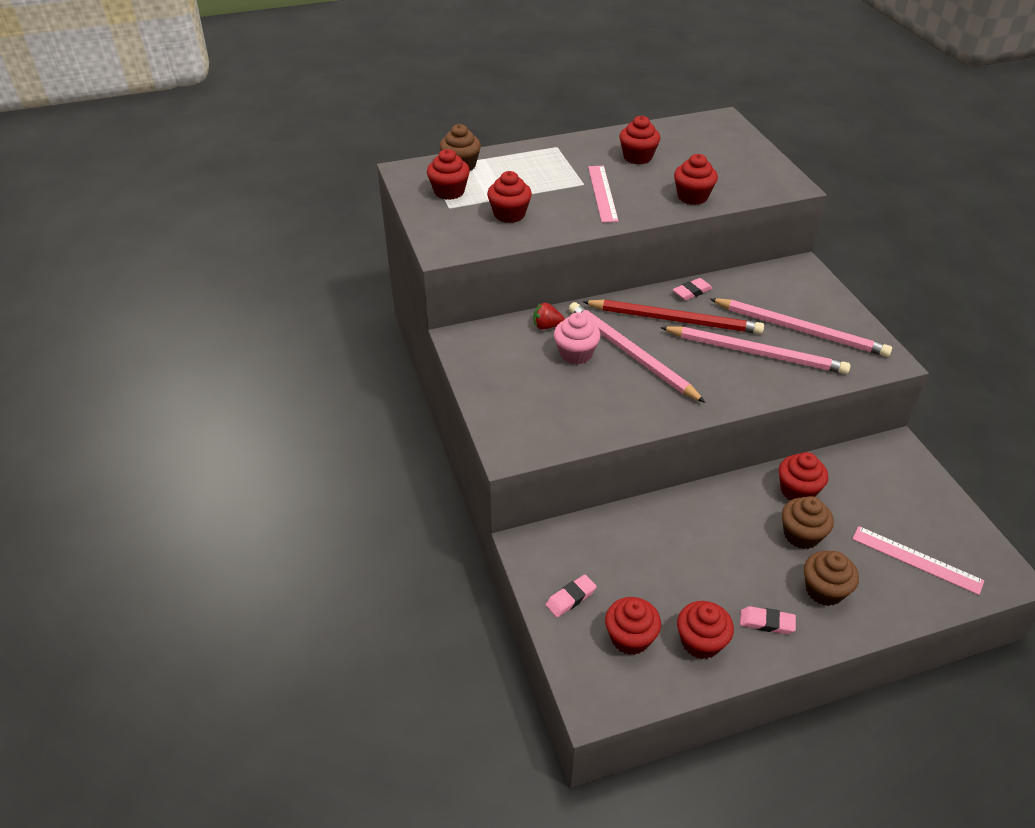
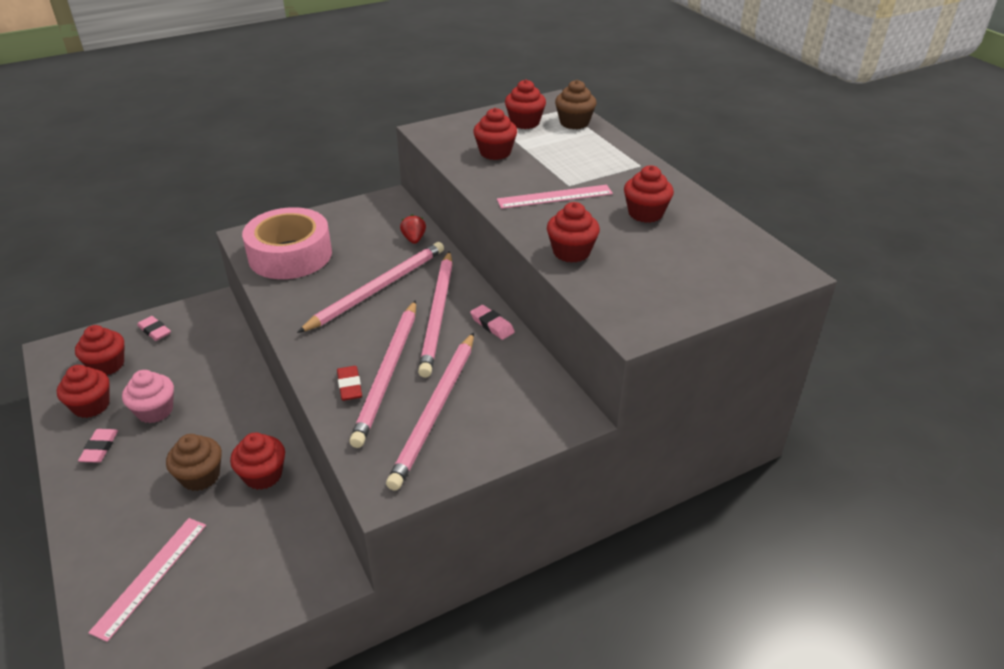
camera: 80 degrees right, 5 degrees down
(558, 414) = (290, 255): none -> pink tape
(575, 353) = (374, 258): pink cupcake -> pink cupcake (155, 411)
(675, 320) = (438, 315): red pencil -> pink pencil
(772, 375) = (350, 386): none -> red eraser
(824, 590) = (127, 492): brown cupcake -> none

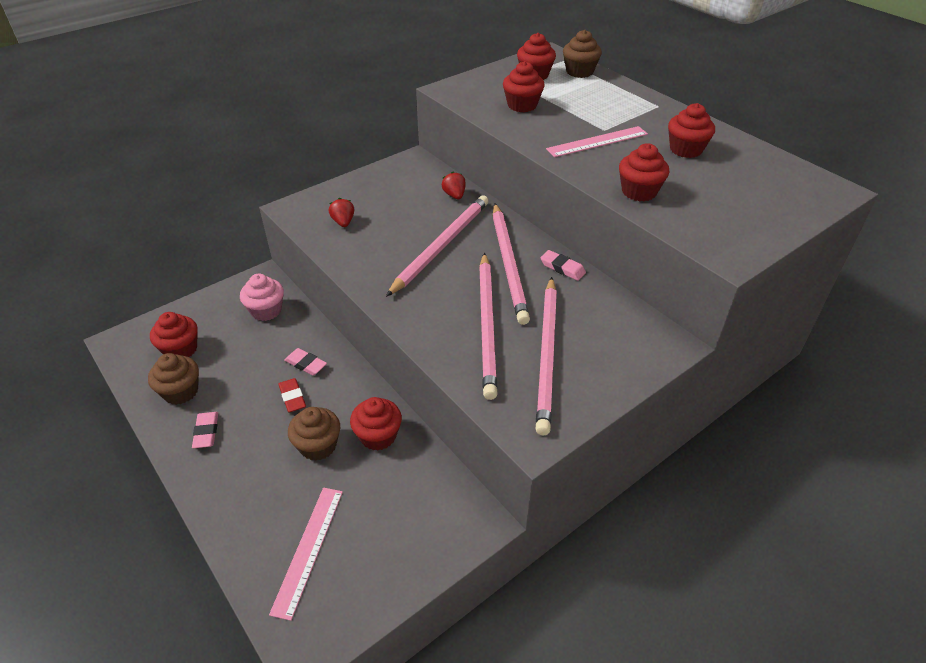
camera: 10 degrees left, 5 degrees up
(91, 406) = (181, 391): red cupcake -> brown cupcake
(154, 331) = (215, 310): pink eraser -> pink eraser (306, 364)
(155, 411) = (247, 388): pink cupcake -> pink cupcake (266, 310)
(290, 255) = (343, 222): pink tape -> red strawberry
(350, 386) = (457, 341): red eraser -> red eraser (292, 397)

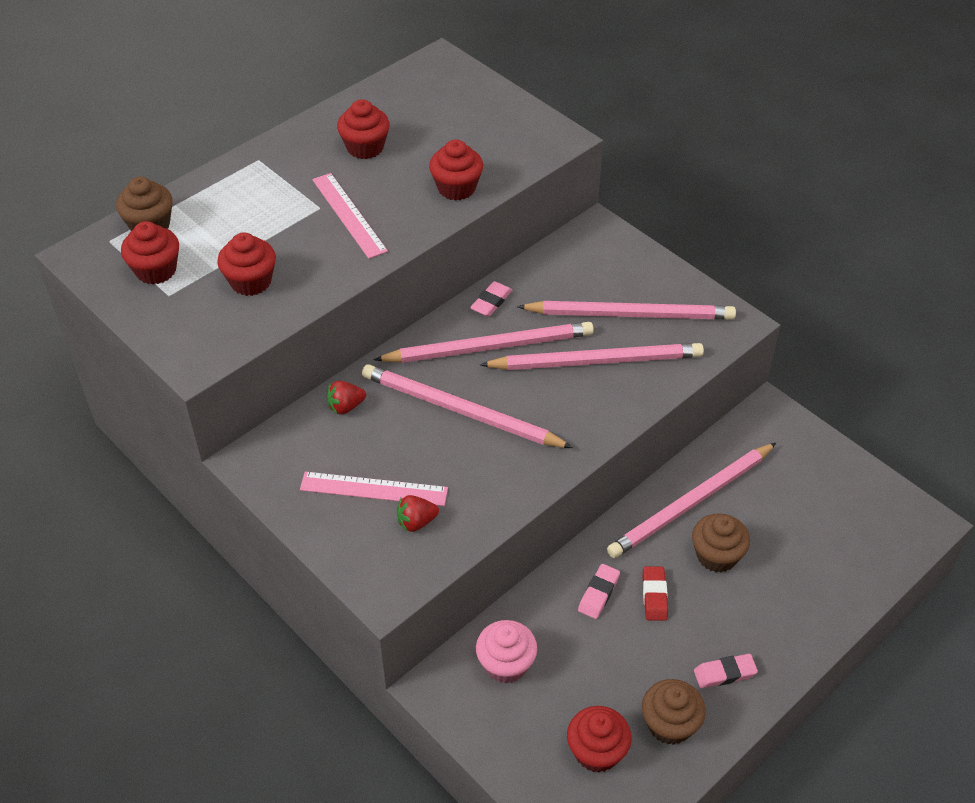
camera: 95 degrees left, 5 degrees up
(292, 397) = (654, 596): red eraser -> red eraser turned 60 degrees counterclockwise
(308, 549) = (837, 539): pink ruler -> pink ruler (373, 489)
(378, 436) = (691, 503): red cupcake -> pink pencil

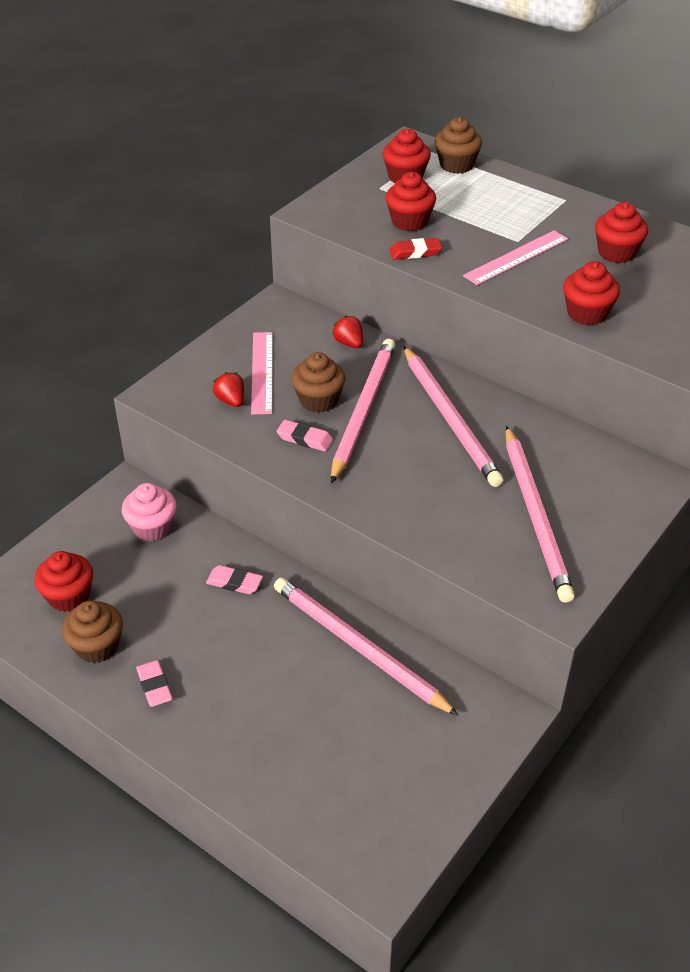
camera: 80 degrees right, 5 degrees down
(491, 302) = (512, 413): pink eraser -> pink eraser (304, 439)
(596, 361) = (457, 495): pink pencil -> none
(654, 596) = (238, 625): red eraser -> red eraser (415, 252)
(716, 555) = (294, 672): brown cupcake -> brown cupcake (318, 400)

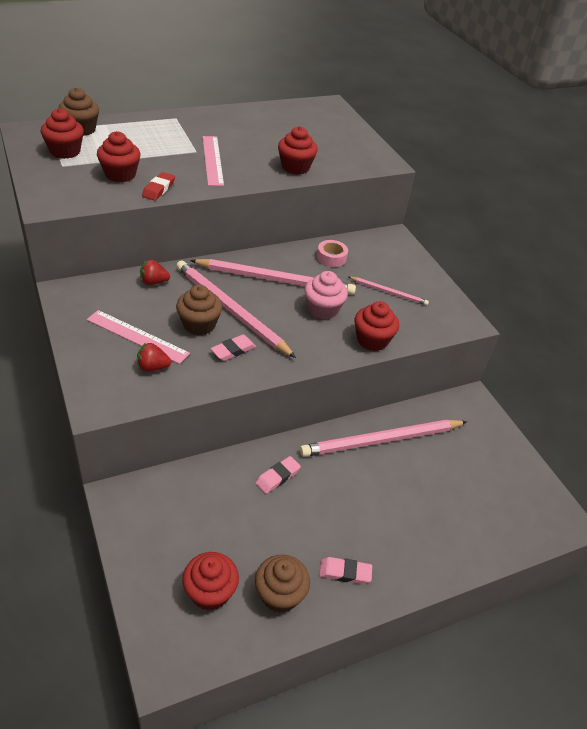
camera: 65 degrees left, 0 degrees up
(152, 527) = (179, 500): pink cupcake -> pink cupcake (323, 309)
(535, 515) = (389, 292): pink pencil -> pink pencil, size x0.51
(544, 443) = (331, 257): none -> pink tape
(616, 253) = (249, 131): red cupcake -> red cupcake (372, 340)

